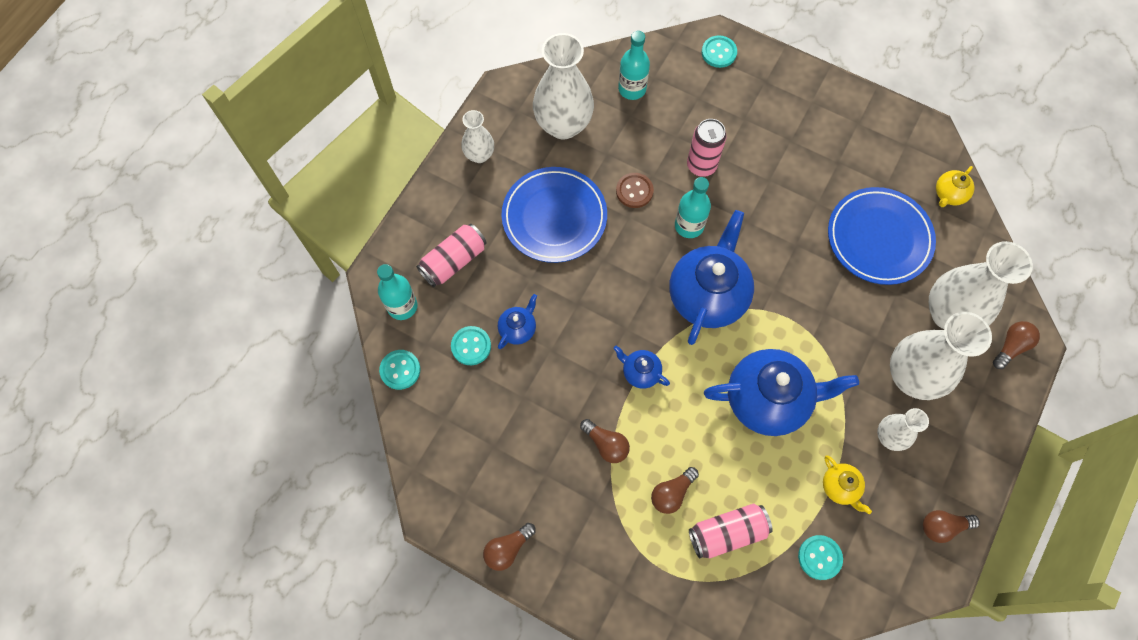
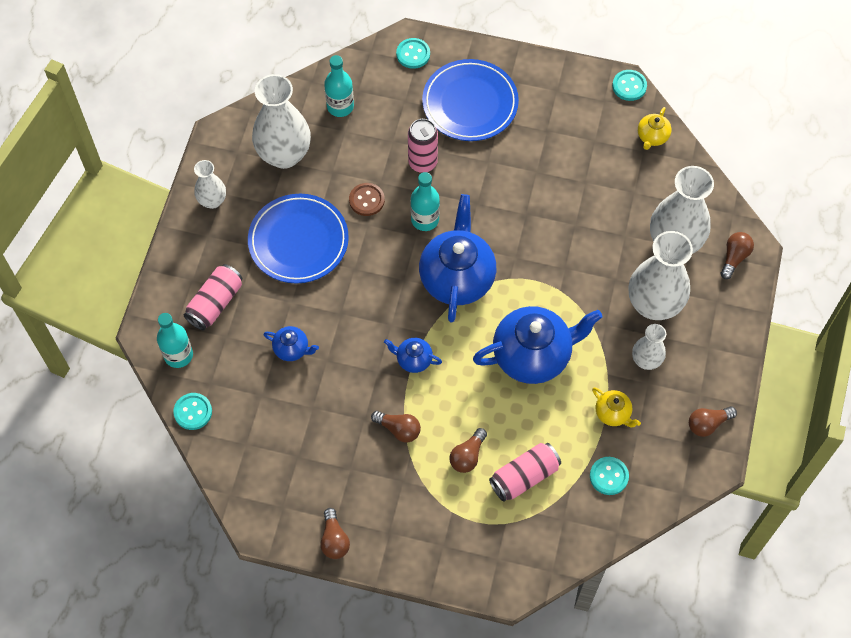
camera: 15 degrees left, 5 degrees down
(471, 346) = (252, 375): turquoise button -> turquoise button (629, 86)
(508, 548) = (334, 539): brown light bulb -> brown light bulb turned 45 degrees counterclockwise
(518, 329) = (292, 349): blue teapot -> blue teapot turned 90 degrees clockwise
(879, 238) = (598, 190): blue plate -> blue plate (470, 103)

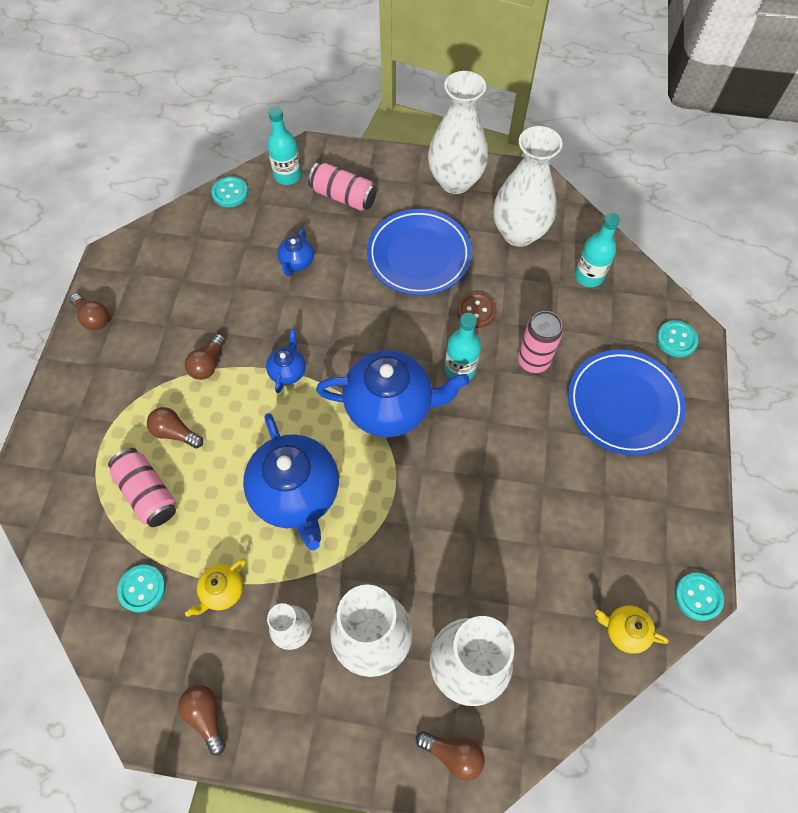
camera: 85 degrees right, 0 degrees up
(212, 201) = (455, 181): white vase -> white vase, size x1.86
(334, 539) = (93, 318): brown light bulb -> brown light bulb turned 120 degrees counterclockwise

